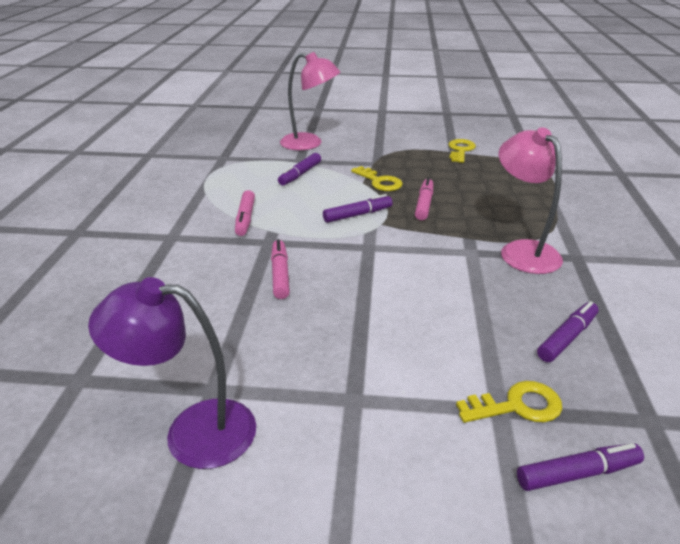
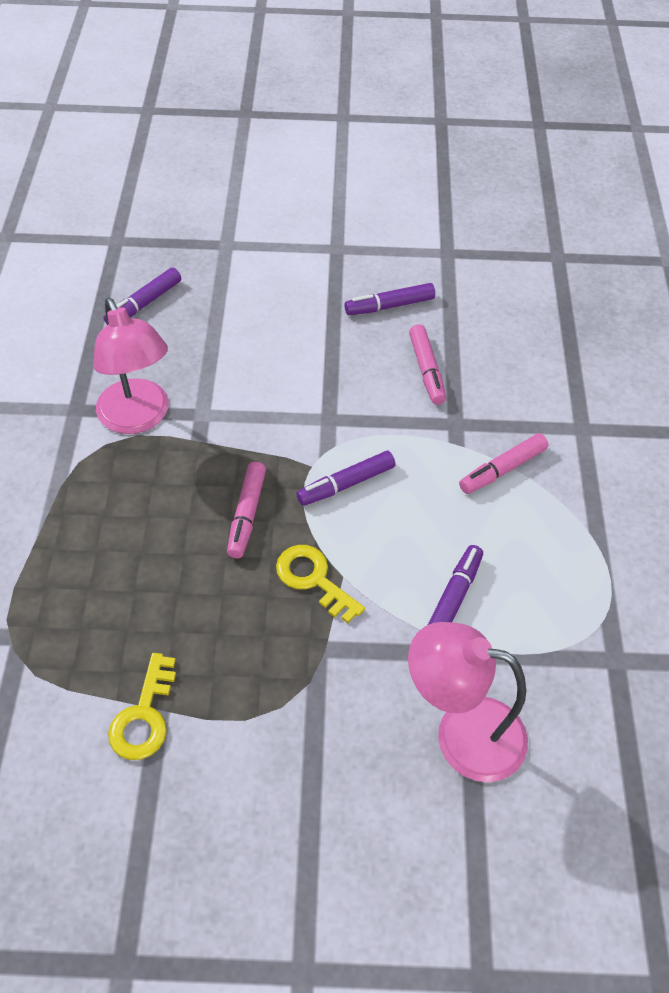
camera: 175 degrees right, 20 degrees up
(192, 431) = (449, 224): purple lamp -> none
(245, 218) = (502, 469): pink marker -> pink marker turned 120 degrees counterclockwise
(517, 406) = (212, 247): yellow key -> none
(577, 473) = (188, 208): purple marker -> purple marker (389, 306)

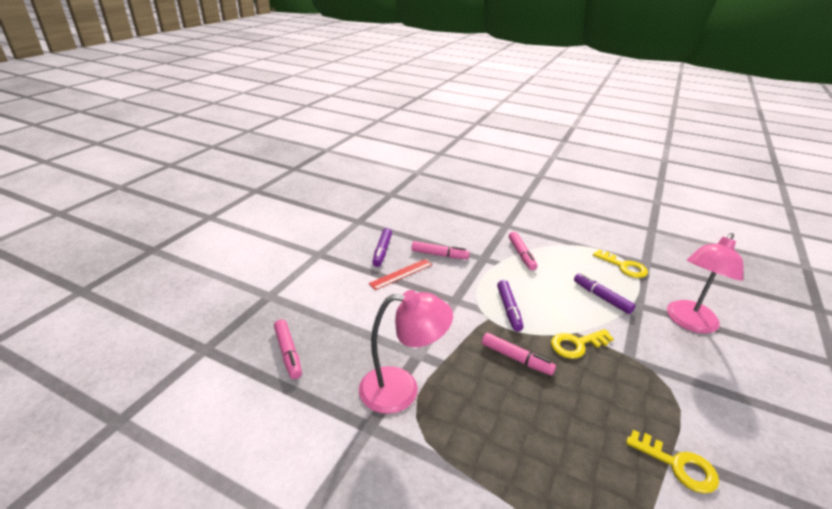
camera: 65 degrees left, 20 degrees down
(144, 304) = (288, 353): purple marker -> pink marker
(350, 344) = (401, 274): none -> red ruler
(574, 624) = (624, 266): none -> yellow key

